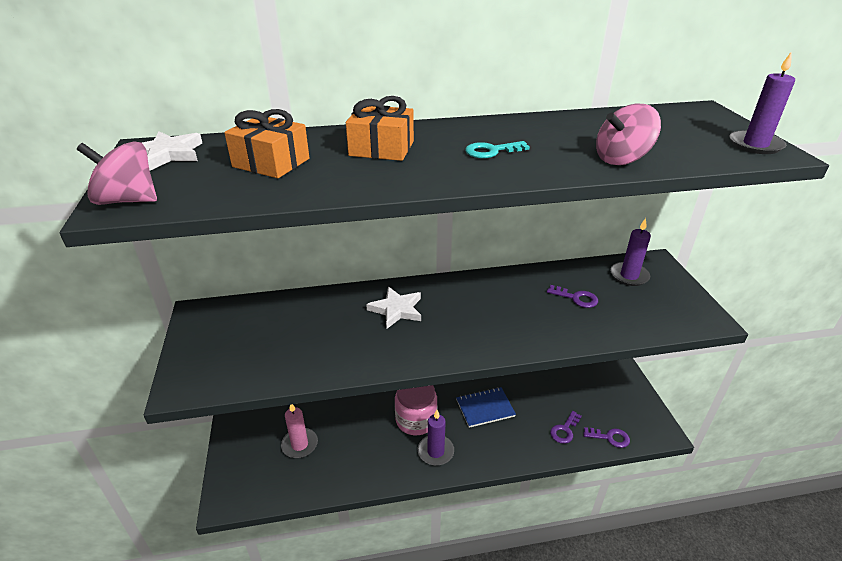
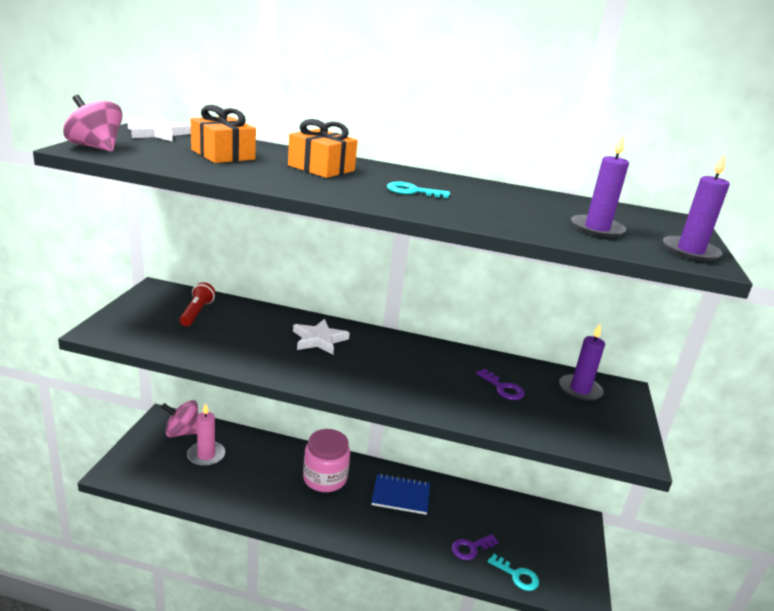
camera: 20 degrees right, 10 degrees down
(261, 325) = (196, 312): none -> red flashlight
(435, 451) = (324, 511): purple candle -> purple candle (596, 229)
(610, 437) = (517, 575): purple key -> turquoise key
(621, 159) = (527, 224): pink spinning top -> pink spinning top (182, 432)

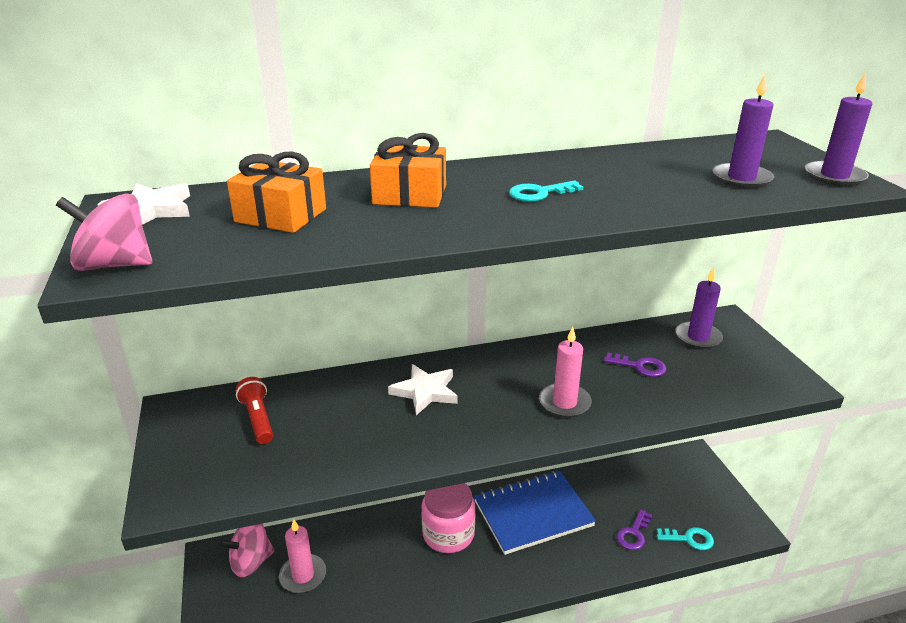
camera: 25 degrees left, 5 degrees up
(400, 495) = (533, 514): blue notebook -> blue notebook, size x1.59
(412, 385) = (564, 403): none -> pink candle

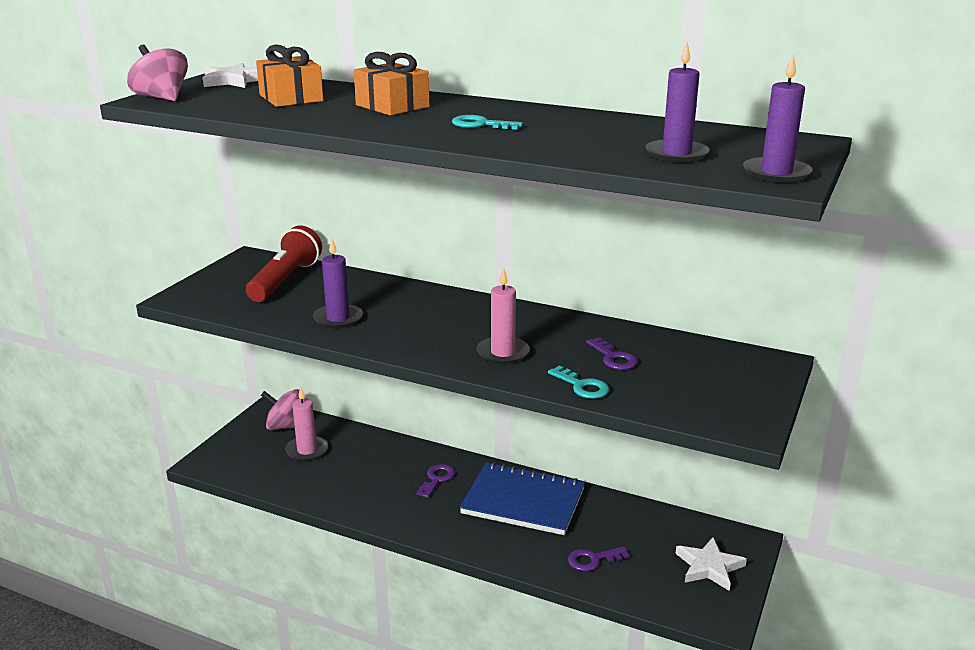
camera: 40 degrees right, 5 degrees down
(258, 419) = (285, 280): red flashlight -> red flashlight, size x1.64
(425, 391) = (413, 307): white star -> white star (709, 567)
(448, 534) = (437, 479): pink jar -> purple key
(689, 539) = (642, 591): turquoise key -> turquoise key (582, 386)
(698, 337) = (713, 362): purple candle -> purple candle (338, 318)

